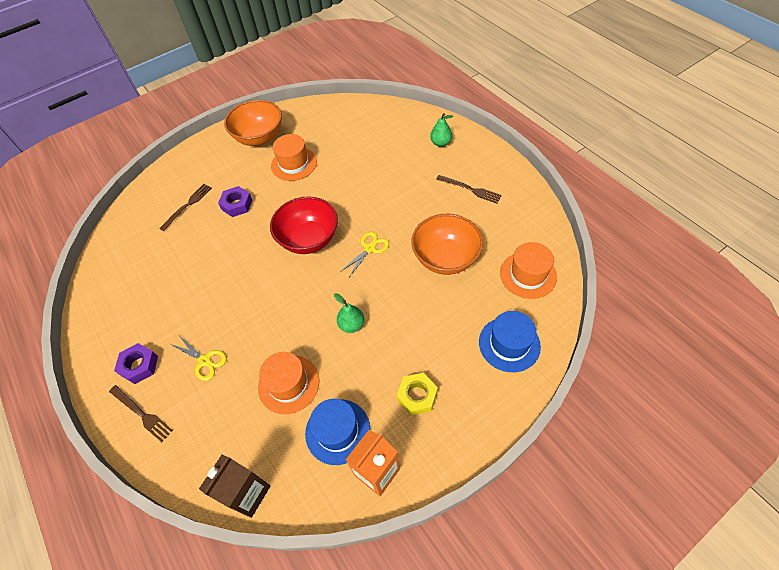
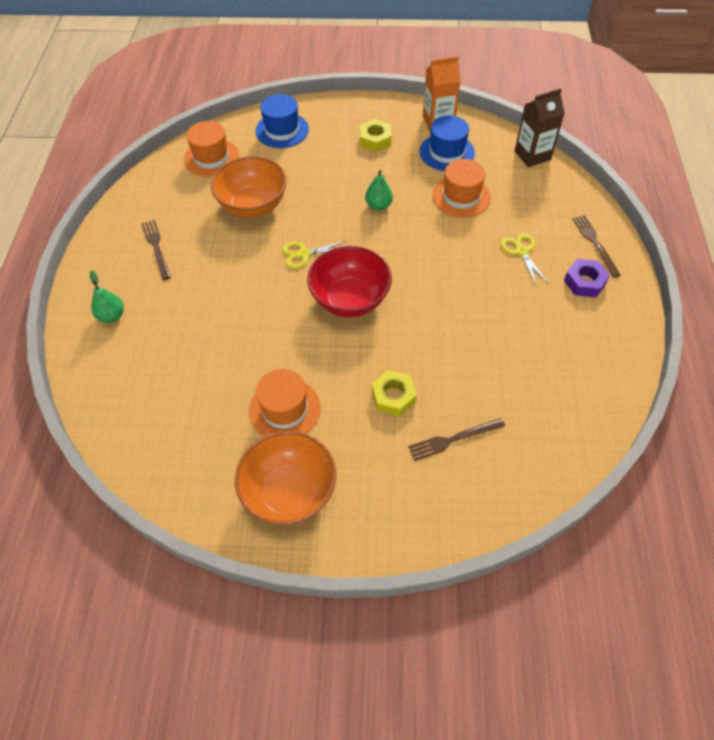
camera: 145 degrees left, 0 degrees up
(237, 205) = (393, 396): purple nut -> yellow nut

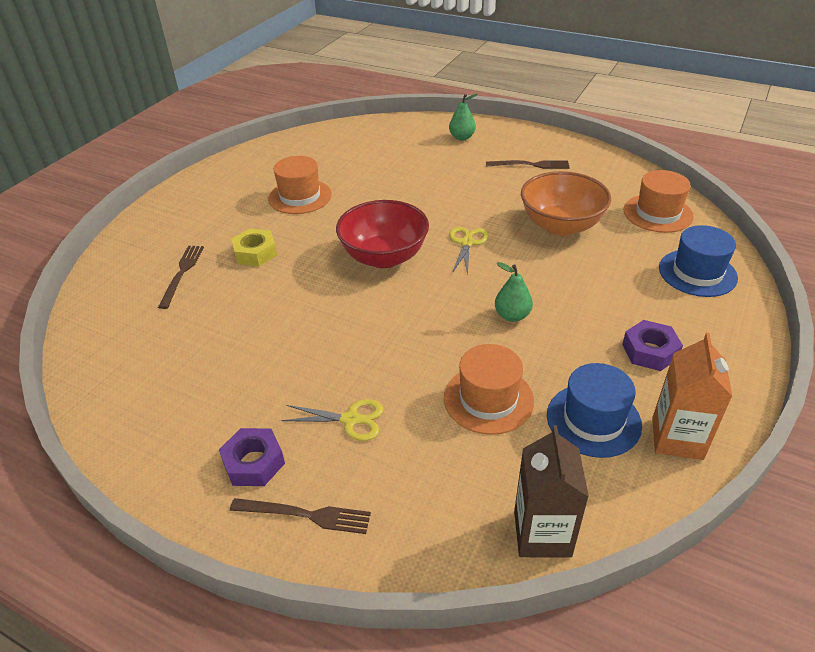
camera: 115 degrees right, 15 degrees down
(289, 492) = (231, 185): orange bowl -> none
(375, 140) = (650, 351): yellow nut -> purple nut

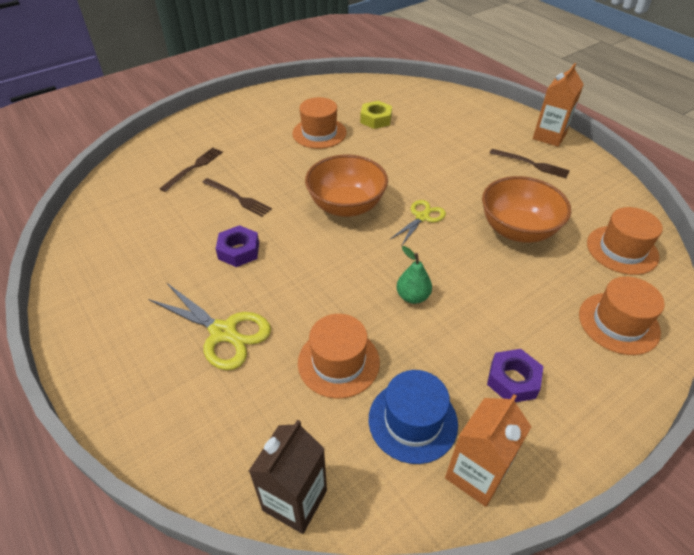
camera: 25 degrees right, 5 degrees up
(254, 462) = (135, 336): purple nut -> purple nut (239, 251)
(255, 253) = (254, 169): yellow nut -> yellow nut (375, 119)
(305, 515) = (138, 394): brown fork -> brown fork (238, 198)
(350, 419) = (223, 332): yellow scissors -> yellow scissors, size x1.60
(384, 257) = (346, 206): red bowl -> orange bowl
(462, 137) = (487, 120): green pear -> none
(528, 136) = (549, 136): none -> orange carton
(697, 273) = (618, 323): blue hat -> orange hat

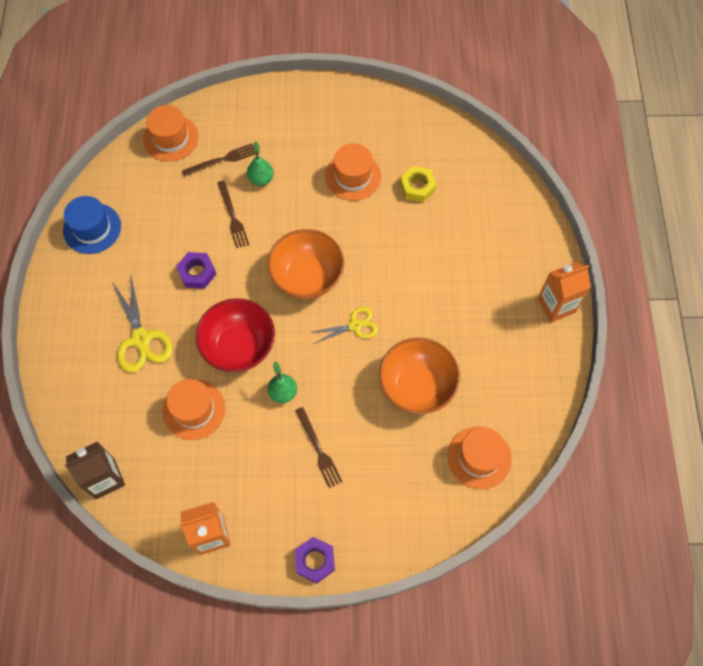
camera: 35 degrees right, 20 degrees up
(241, 165) = (261, 179): none -> green pear
(334, 284) = (239, 346): none -> red bowl
(412, 421) = (204, 479): blue hat -> blue hat (92, 228)
(513, 380) = (289, 497): purple nut -> purple nut (315, 561)
(531, 164) = (503, 327): brown fork -> brown fork (318, 450)
(618, 323) = (404, 509): orange hat -> orange hat (171, 138)

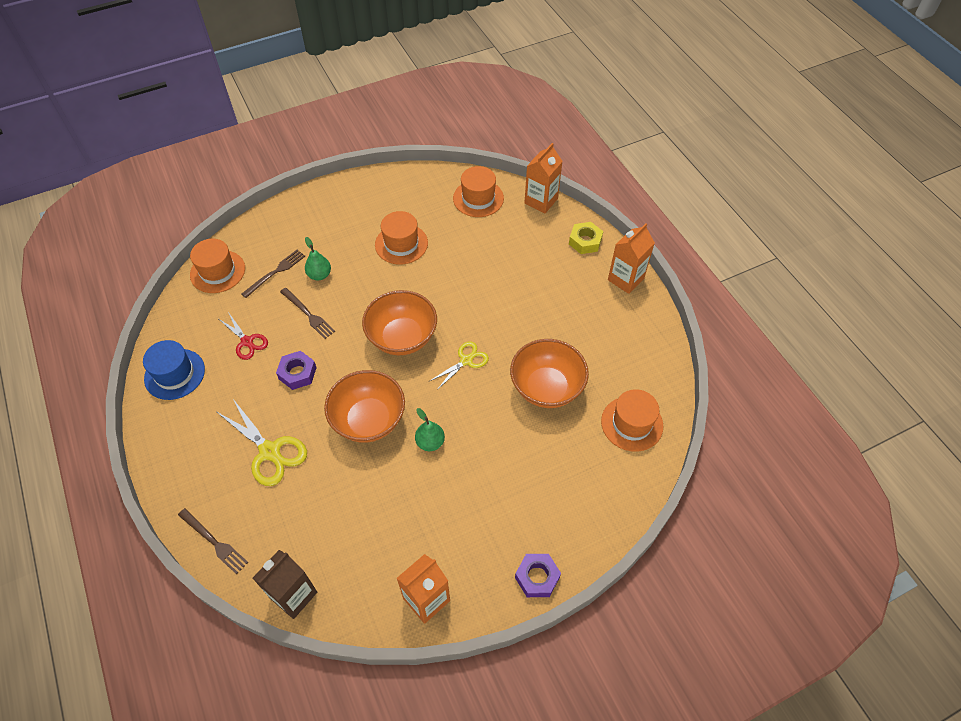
camera: 25 degrees left, 10 degrees down
(166, 222) = (247, 341): none -> red scissors
(194, 410) = (353, 493): orange hat -> orange hat (478, 198)
(239, 346) = (368, 420): red bowl -> orange bowl
(318, 450) = (488, 478): brown fork -> brown fork (214, 542)
(417, 187) = (461, 233): yellow nut -> yellow nut (585, 241)
(516, 183) = (541, 201): none -> orange carton

